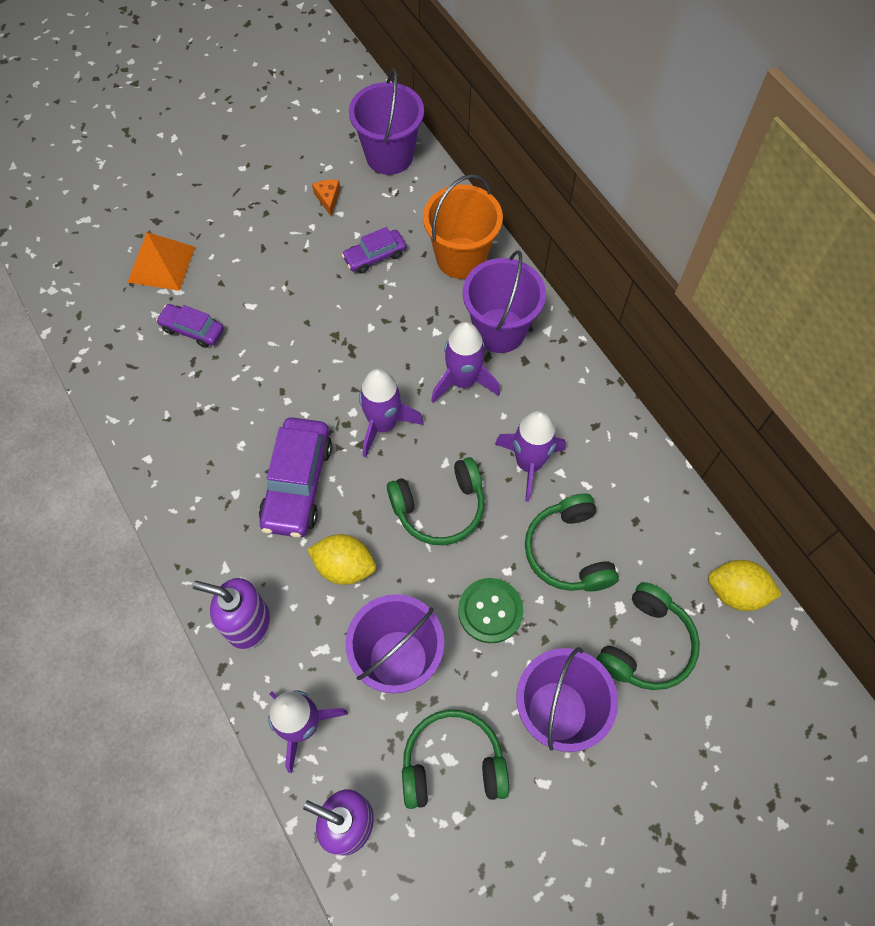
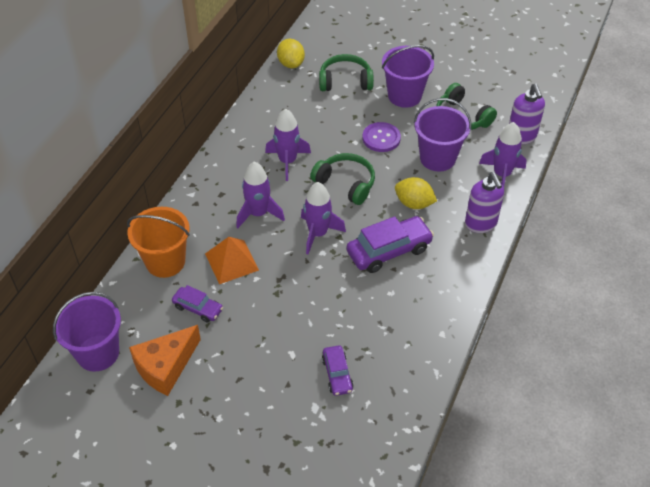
camera: 125 degrees left, 15 degrees down
(161, 264) = (301, 434): orange pyramid -> orange pyramid (231, 262)
(328, 199) = (165, 366): orange cheese -> orange cheese, size x2.27
(344, 566) = (414, 203): yellow lemon -> yellow lemon turned 45 degrees counterclockwise
(490, 611) = (381, 138): green button -> purple button
(499, 330) = (208, 215): purple bucket -> none
(568, 551) = (323, 125): green headphones -> none

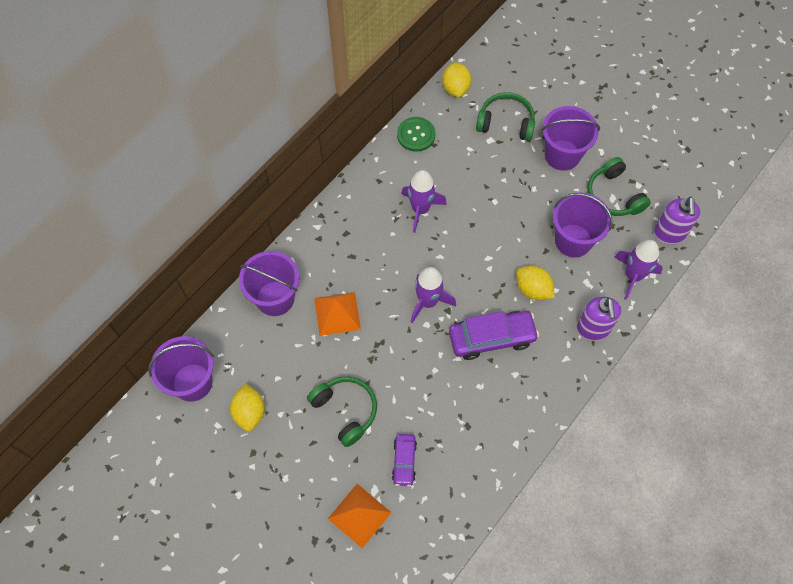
camera: 15 degrees right, 15 degrees up
(165, 262) = (275, 298): orange bucket -> purple bucket
(165, 366) = (250, 412): orange cheese -> yellow lemon
(198, 308) = (293, 357): purple car -> none
(258, 214) = (376, 265): purple rocket -> none
(265, 105) = (416, 135): none -> green button
(306, 433) = (359, 515): none -> orange pyramid
(346, 183) = (471, 249): green headphones -> green headphones (345, 411)
(381, 138) = (522, 203): purple button -> none

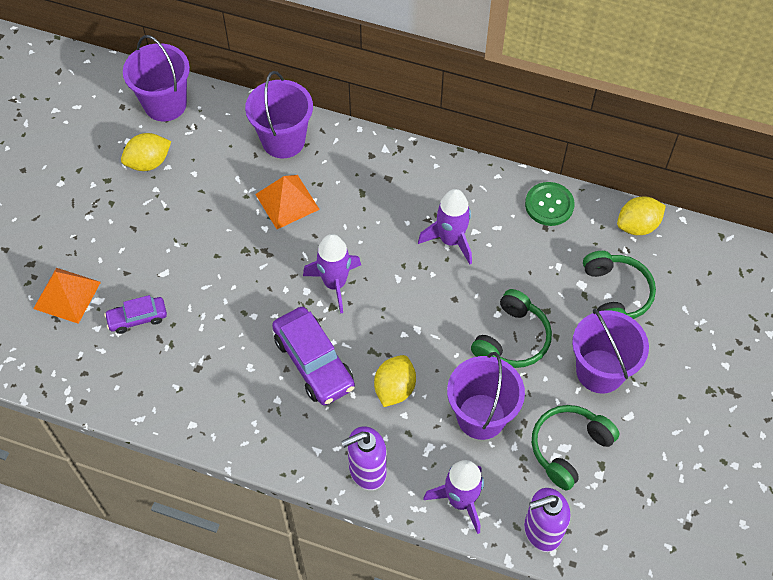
camera: 70 degrees right, 5 degrees down
(345, 411) = (177, 245): green headphones -> green headphones (512, 339)

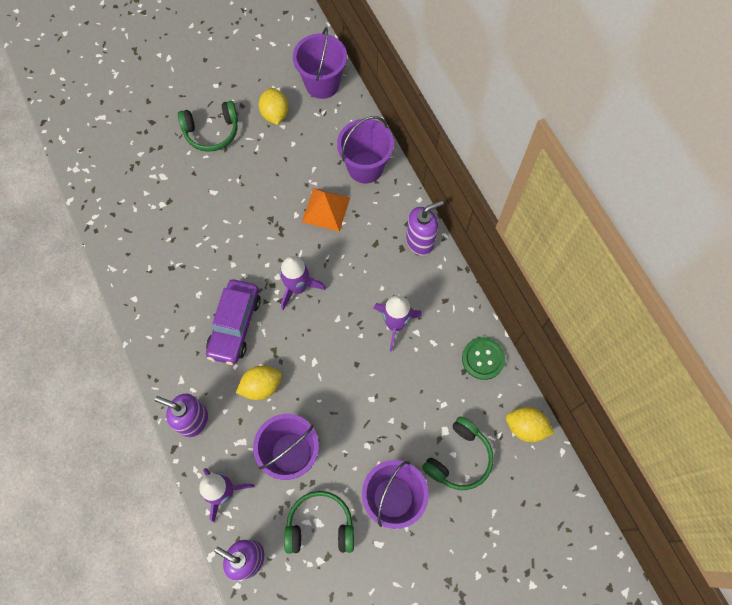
camera: 45 degrees right, 10 degrees up
(67, 295) = (150, 158): orange pyramid -> none
(137, 318) = (171, 207): purple car -> none
(149, 162) = (275, 114): yellow lemon -> yellow lemon turned 60 degrees clockwise
(398, 160) = (420, 241): none -> purple soap dispenser
(512, 339) = (362, 423): green headphones -> green headphones (212, 131)

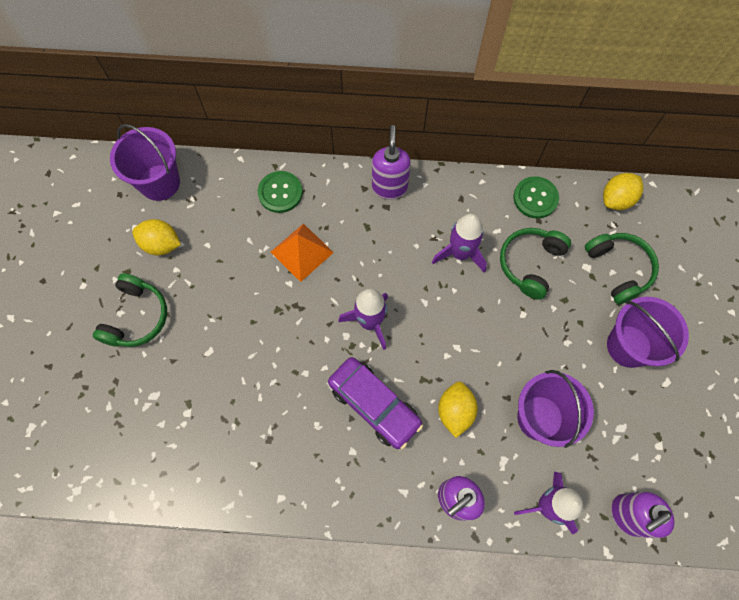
camera: 60 degrees left, 0 degrees up
(320, 526) = (625, 427): green headphones -> green headphones (530, 264)
(365, 167) = (280, 193): purple bucket -> green button

